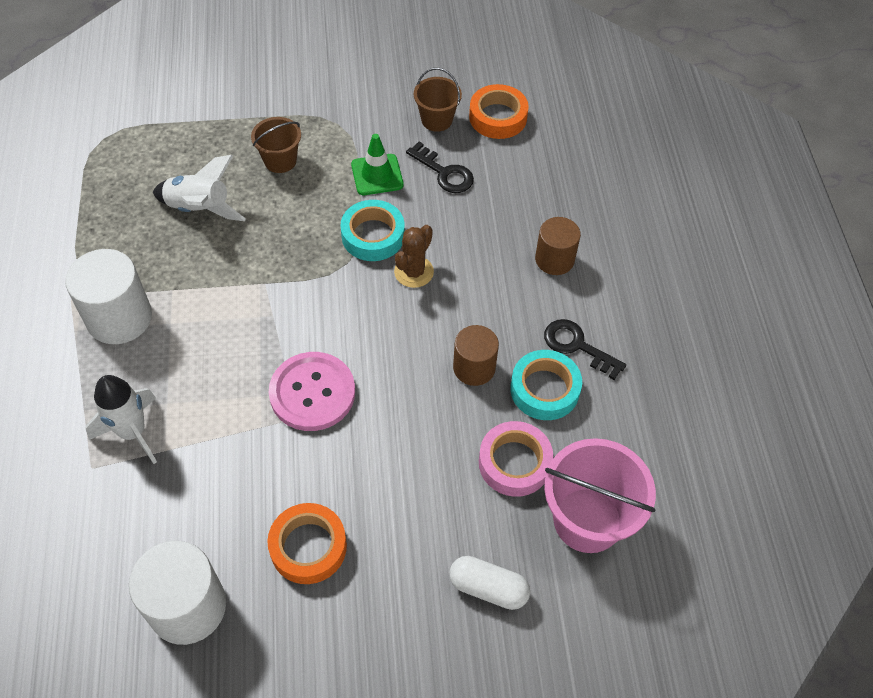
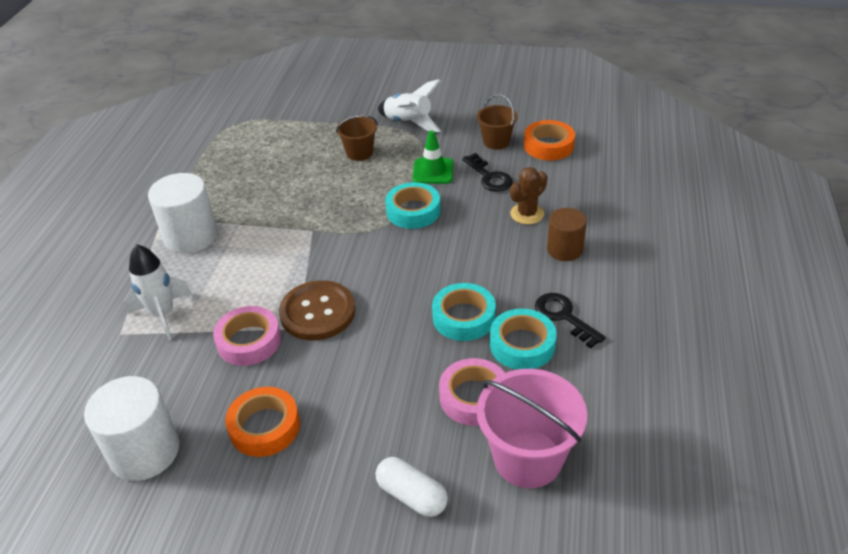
camera: 20 degrees right, 15 degrees down
(200, 209) = (284, 175): white rocket -> white rocket (408, 123)
(249, 446) = (249, 341): none -> pink tape
(312, 393) = (317, 312): pink button -> brown button
(414, 272) = (437, 240): brown cactus -> brown cactus (527, 214)
(474, 368) = (463, 317): brown cylinder -> turquoise tape

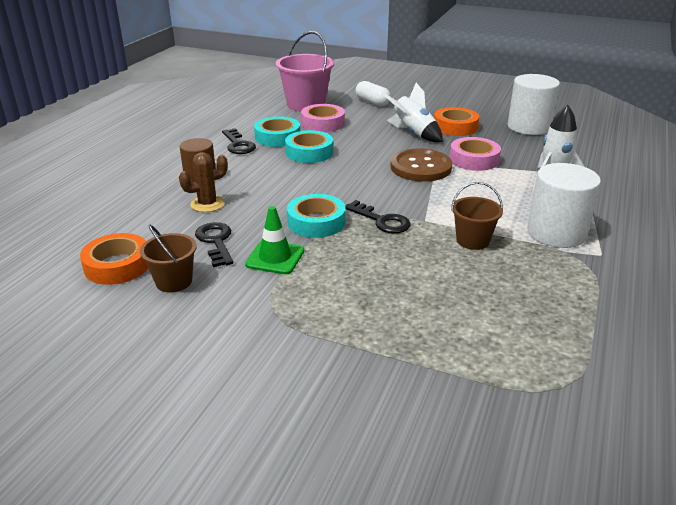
camera: 170 degrees left, 10 degrees down
(353, 223) = (381, 220): none -> black key
(359, 153) = (358, 296): brown bucket -> brown bucket (472, 241)
(408, 123) = (272, 332): white rocket -> white rocket (413, 133)

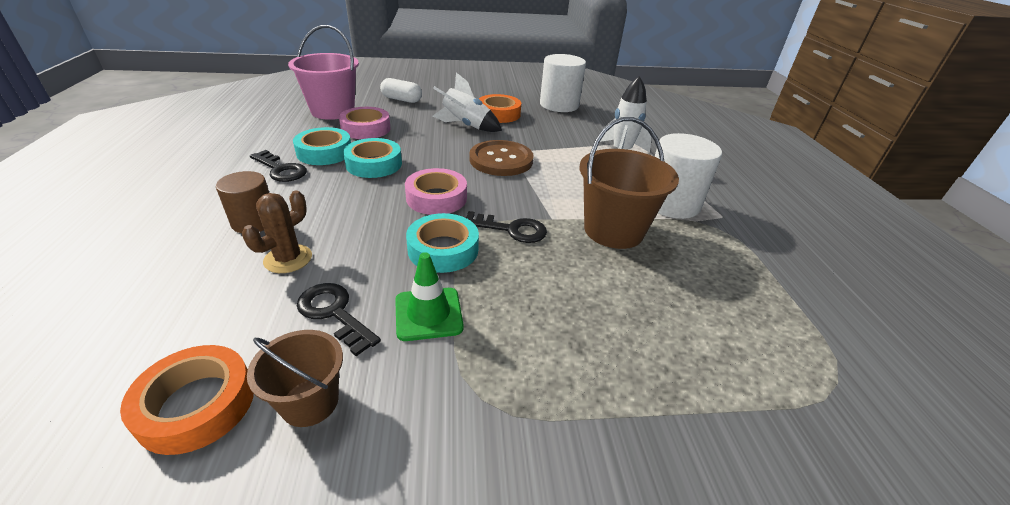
camera: 30 degrees left, 5 degrees up
(472, 241) = (613, 230): brown bucket -> brown bucket, size x1.72
(474, 159) = (541, 143): pink tape -> pink tape (436, 198)

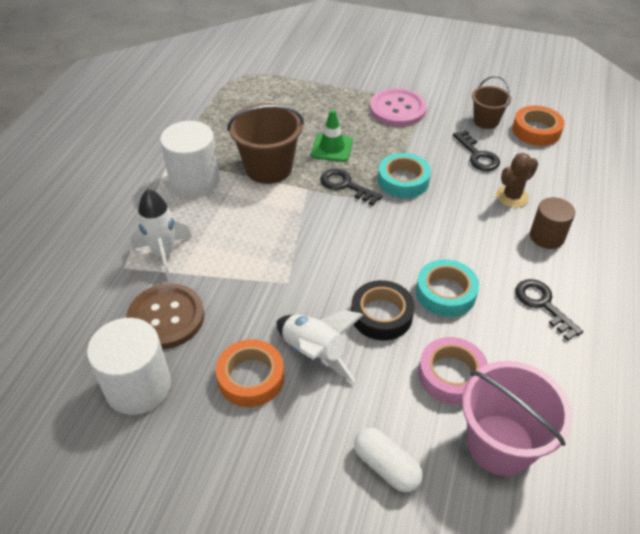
camera: 155 degrees left, 10 degrees up
(324, 152) = (501, 328): turquoise tape -> none
(426, 146) = (381, 315): none -> black tape
(428, 314) = (424, 143): green traffic cone -> green traffic cone (332, 148)
(436, 198) = (393, 230): pink tape -> none
(500, 381) = (397, 109): none -> pink button
(501, 160) = (307, 270): brown button -> brown button (166, 317)

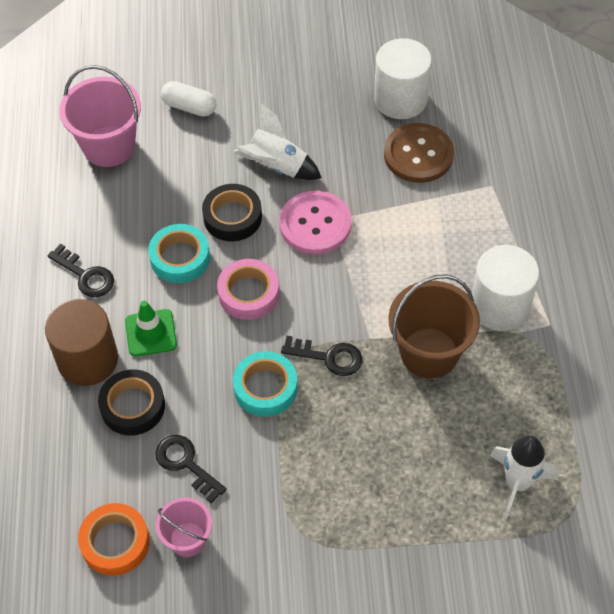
camera: 160 degrees right, 10 degrees up
(164, 254) = (465, 210): white rocket -> white rocket (517, 483)
(251, 377) = (318, 132): orange tape -> none
(332, 148) = (371, 412): green traffic cone -> green traffic cone (151, 333)
(397, 109) = (316, 520): pink button -> pink button (315, 224)
(451, 375) = (157, 185): pink tape -> pink tape (248, 293)
(486, 121) = (187, 539): brown bucket -> pink bucket
(512, 196) = (133, 406): brown cactus -> black tape
(546, 237) = (88, 359): brown cylinder -> brown cylinder, size x1.57

